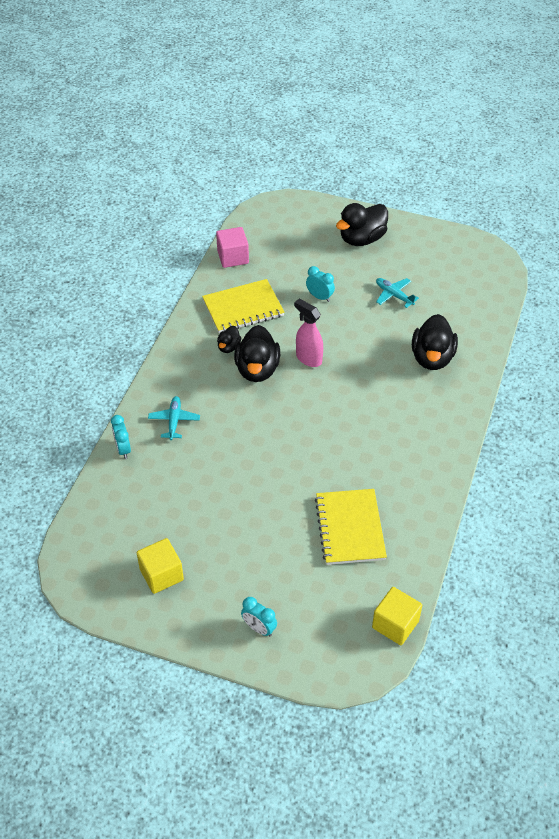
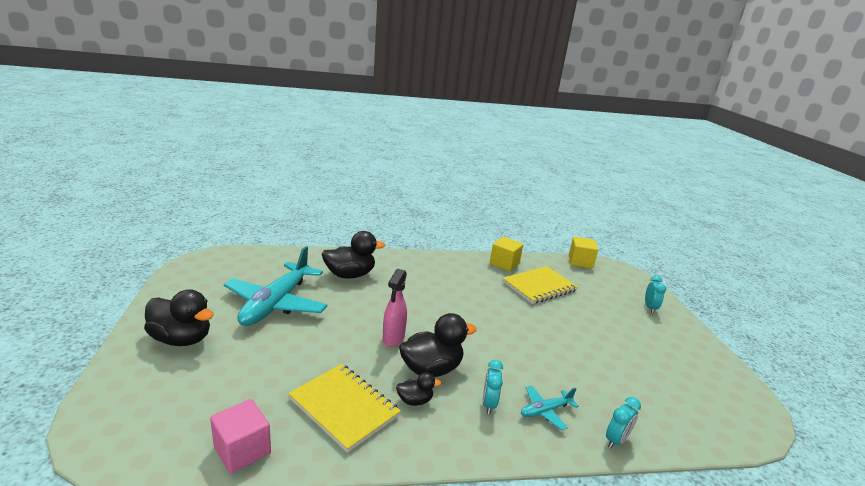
camera: 120 degrees left, 25 degrees down
(161, 574) = (682, 364): yellow cube -> yellow cube (504, 264)
(319, 297) = (297, 350): turquoise clock -> turquoise clock (489, 404)
(393, 295) = (276, 304): turquoise plane -> turquoise plane, size x2.23

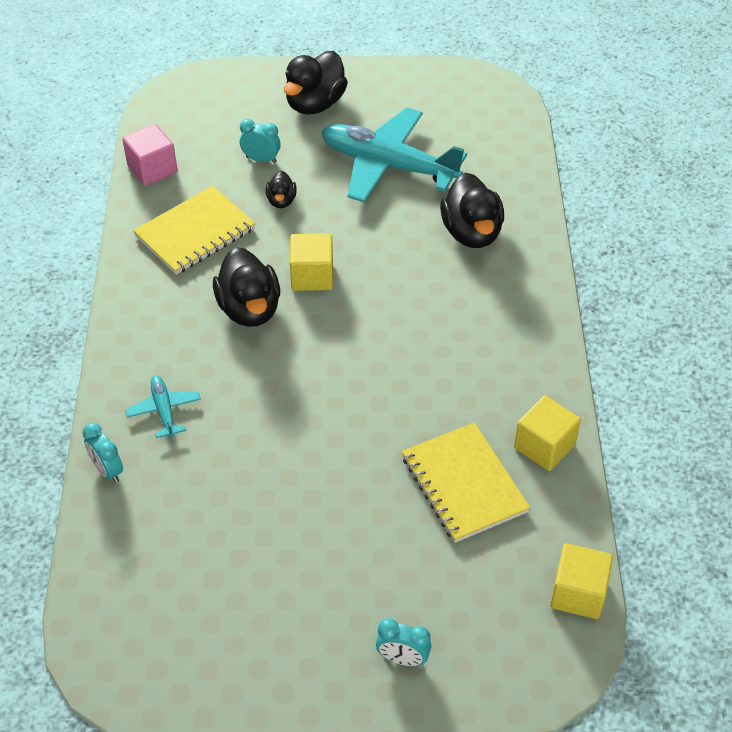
camera: 100 degrees right, 25 degrees up
(393, 338) = (312, 276): pink spray bottle -> yellow cube
(415, 400) = (197, 290): black duck -> black duck (281, 201)
(489, 404) = (184, 356): turquoise clock -> turquoise clock (261, 159)

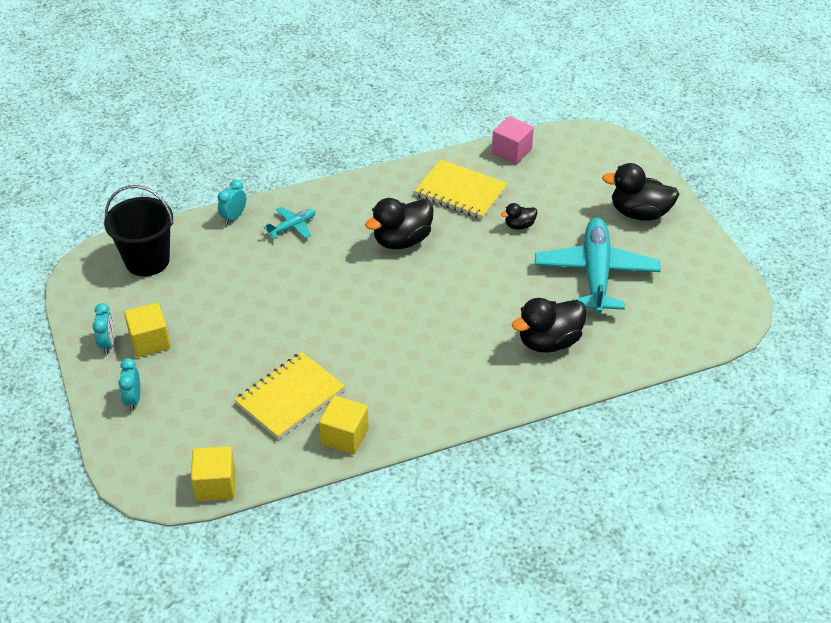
camera: 70 degrees right, 5 degrees down
(140, 591) = (147, 261): none -> black bucket
(261, 159) = (556, 202): turquoise clock -> turquoise clock (108, 344)
(312, 276) = (451, 263): yellow cube -> yellow cube (150, 341)

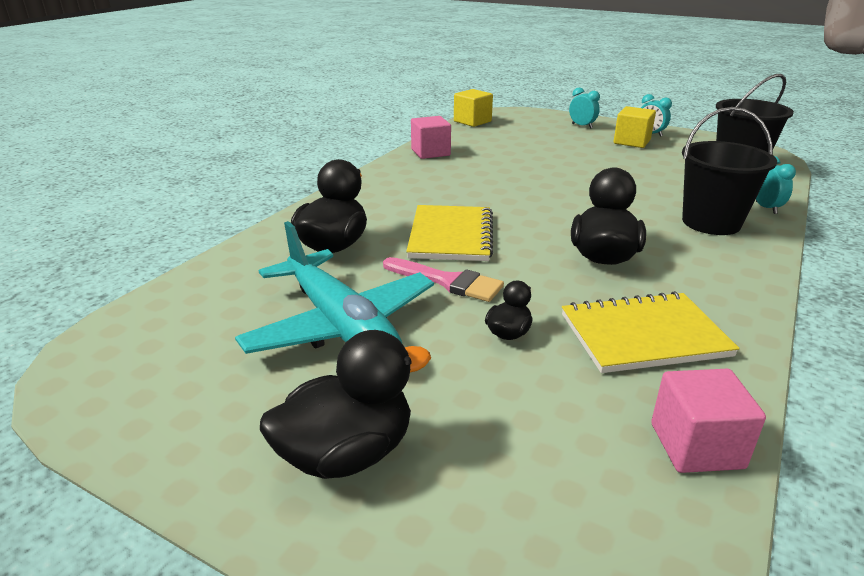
camera: 140 degrees right, 15 degrees down
(290, 397) = (496, 153): yellow notebook -> yellow notebook (451, 236)
(292, 227) = (711, 222): turquoise plane -> black bucket
(345, 436) = (430, 152): yellow cube -> pink cube
(511, 272) = (447, 281): none -> pink brush

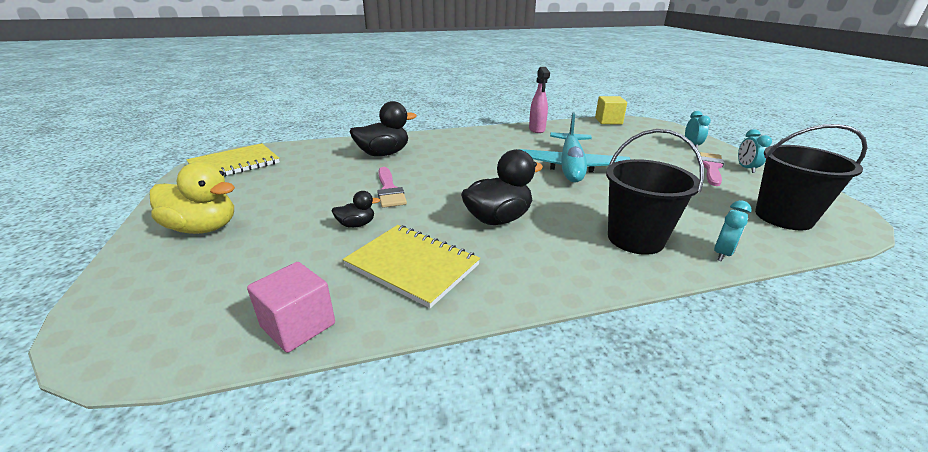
camera: 45 degrees right, 0 degrees up
(341, 326) = (309, 185): turquoise plane -> turquoise plane (571, 167)
(347, 453) = (203, 228): black duck -> yellow duck
(430, 152) = (537, 130): pink cube -> pink spray bottle
(451, 236) = (443, 172): yellow notebook -> yellow notebook (234, 164)
(632, 142) = (711, 168): yellow cube -> pink brush

